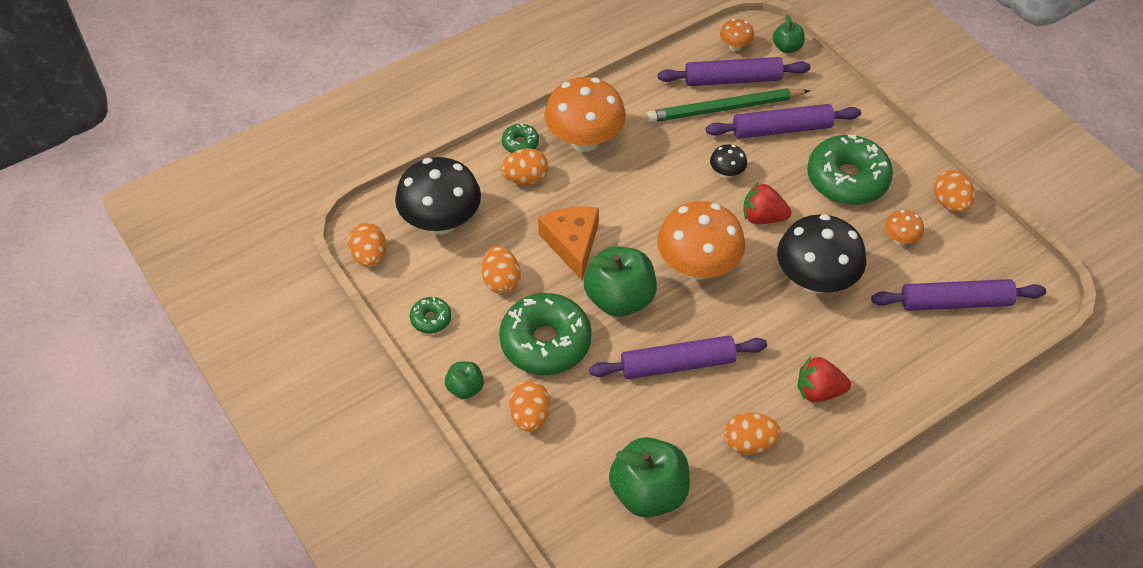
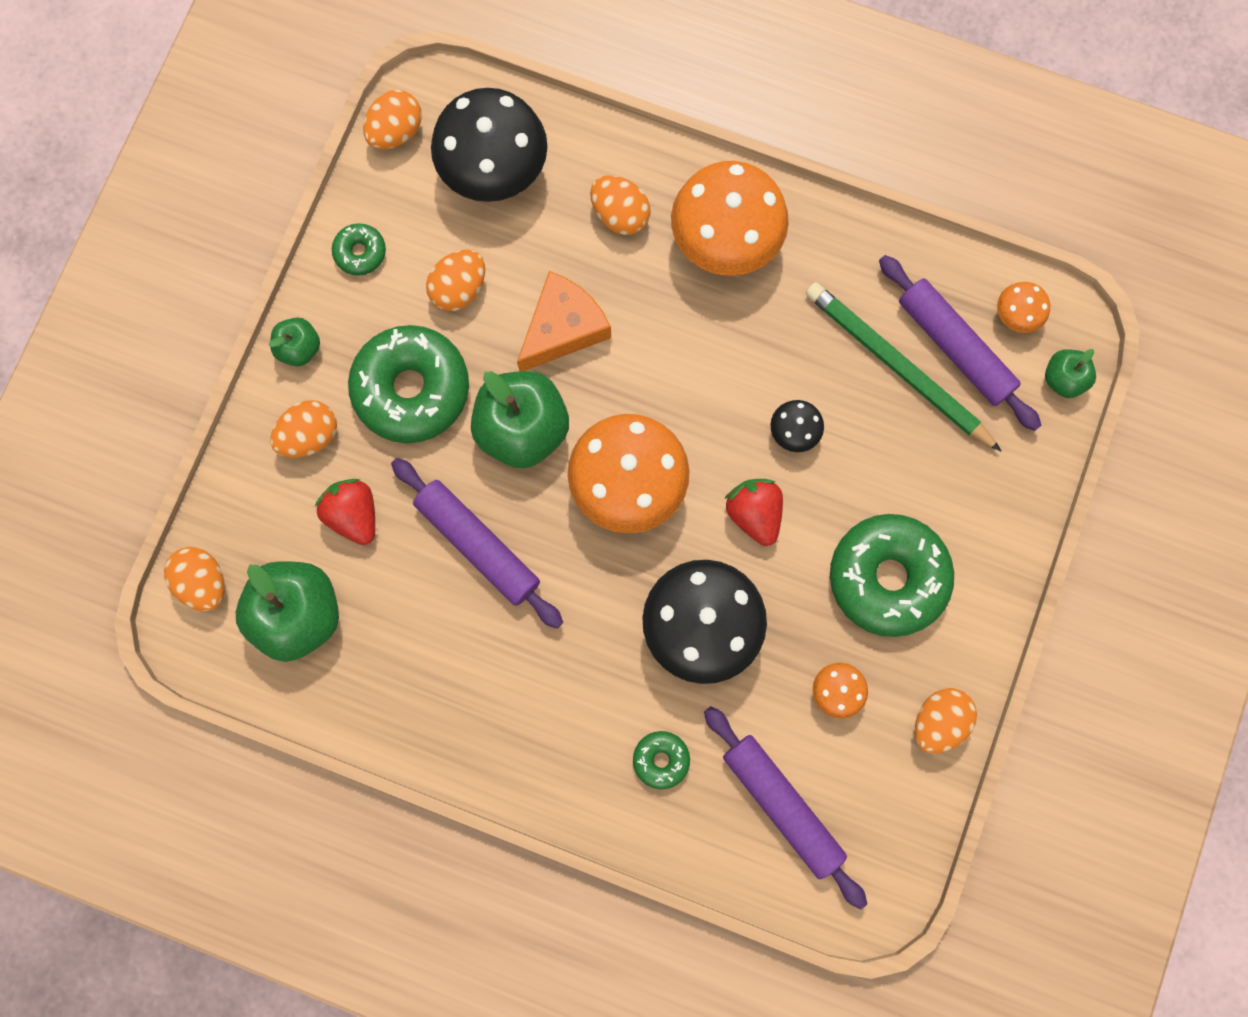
camera: 55 degrees right, 25 degrees up
(520, 143) = (668, 173): green donut -> green donut (661, 760)
(749, 443) = (427, 681): orange egg -> orange egg (203, 582)
(782, 129) = (914, 454): purple rolling pin -> none
(818, 391) = (546, 717): red strawberry -> red strawberry (354, 514)

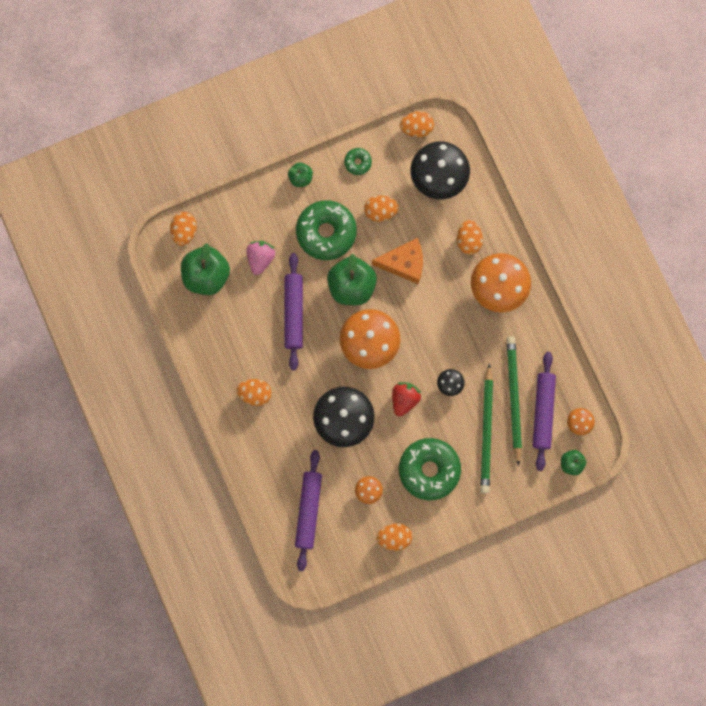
camera: 45 degrees right, 0 degrees up
(310, 436) = (272, 214): orange egg -> orange egg (255, 394)
(354, 514) = (260, 259): red strawberry -> pink strawberry
(661, 760) = (282, 453): green donut -> none
(909, 446) = (487, 431): none -> green pencil

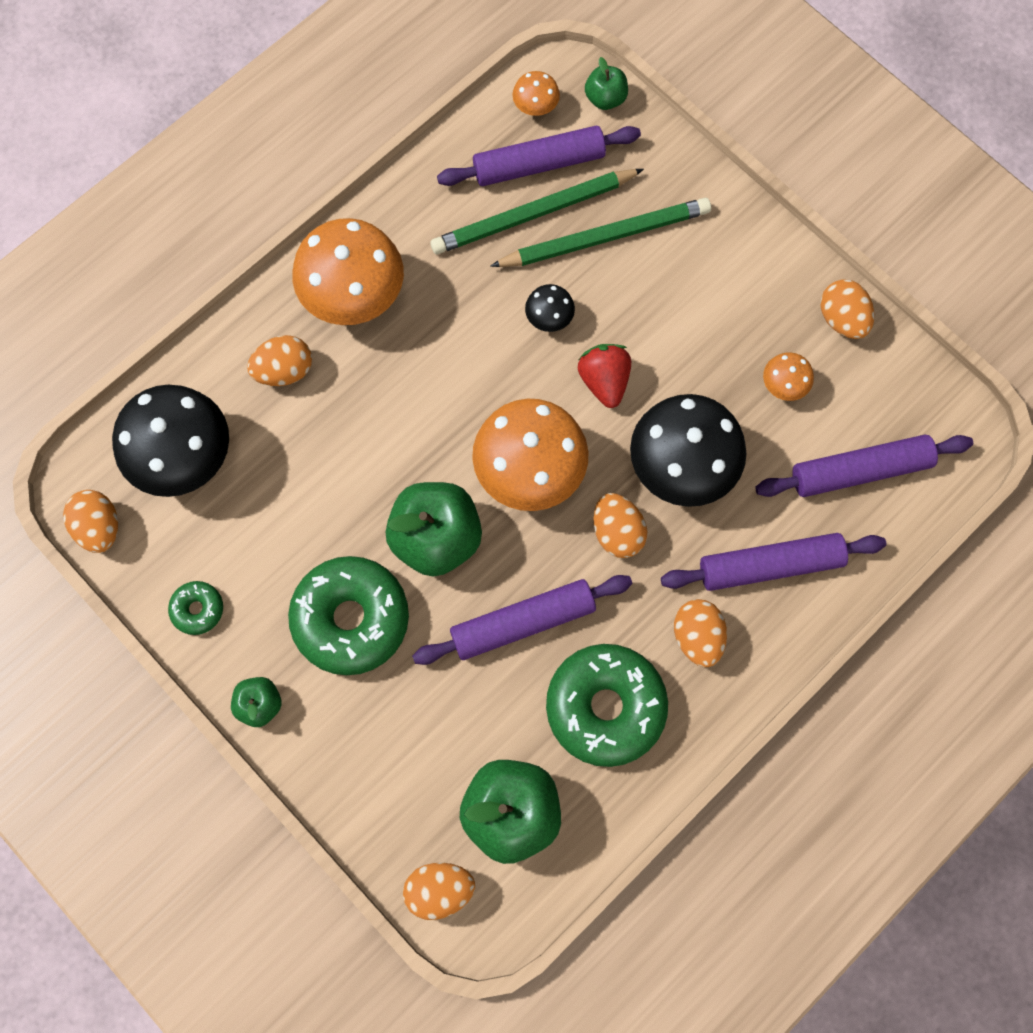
camera: 110 degrees left, 5 degrees down
(260, 259) = (442, 721): pink strawberry -> none
(276, 444) = (770, 566): none -> purple rolling pin
(380, 211) = (279, 536): orange egg -> orange egg (617, 532)
(404, 263) = (362, 463): orange cheese -> none
(404, 399) = (604, 381): red strawberry -> red strawberry turned 75 degrees clockwise
(429, 470) = (706, 303): green donut -> green donut (605, 707)

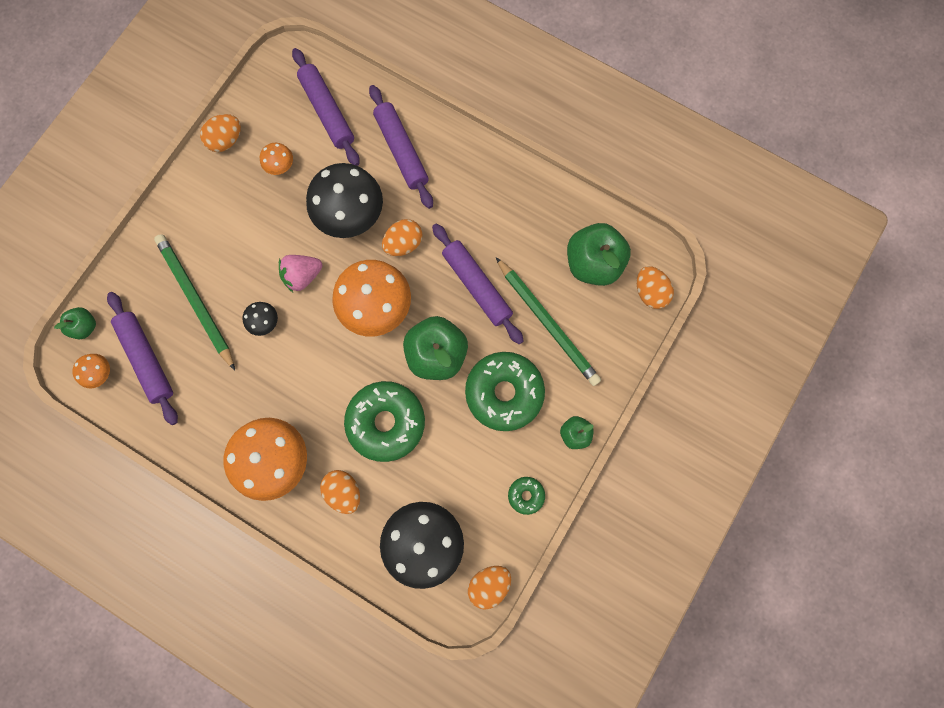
camera: 105 degrees left, 5 degrees up
(533, 214) = (188, 352): green pencil -> green pencil (548, 323)
(604, 381) = (302, 276): red strawberry -> pink strawberry
(605, 707) = (515, 225): green donut -> green donut (386, 422)
(697, 637) = (457, 183): orange egg -> none

